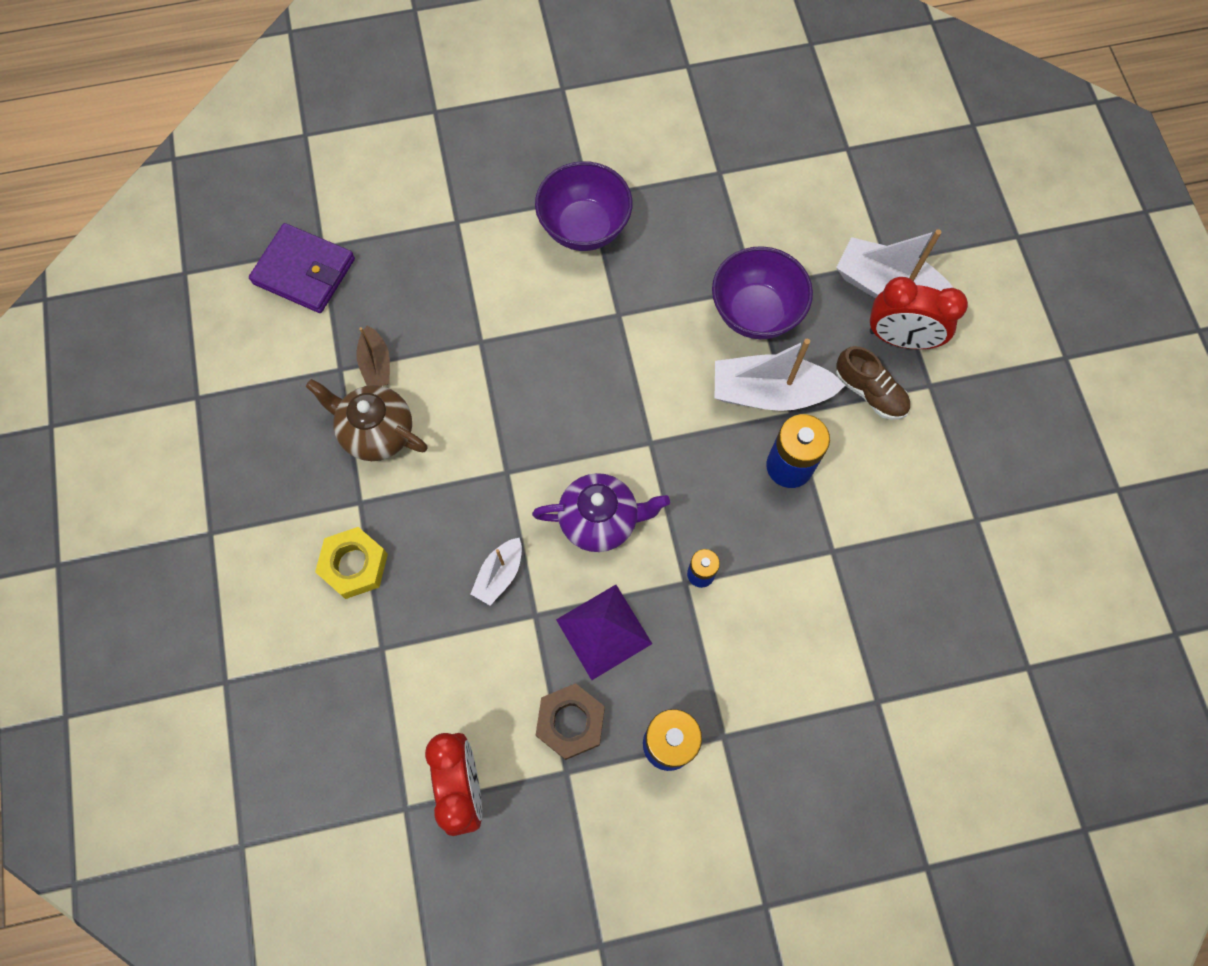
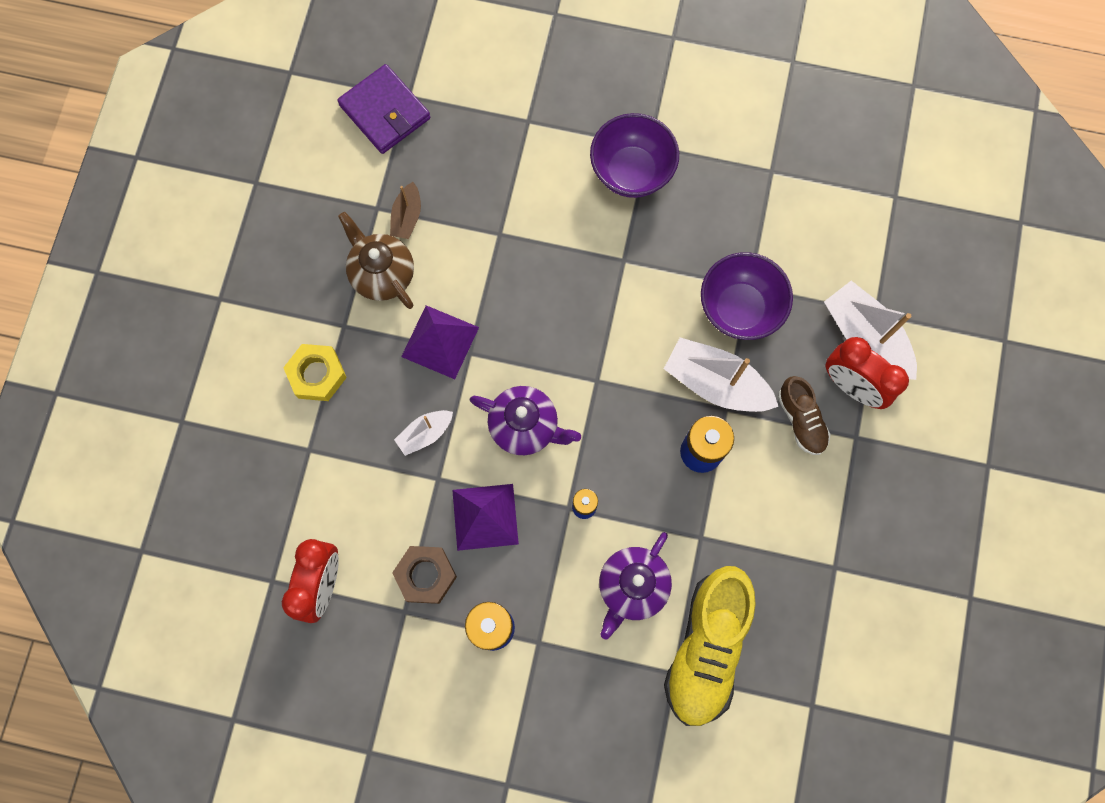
camera: 25 degrees right, 5 degrees up
(470, 474) = (440, 341): none -> purple pyramid
(790, 632) = (632, 586): none -> purple teapot
(895, 659) = (706, 648): none -> yellow shoe

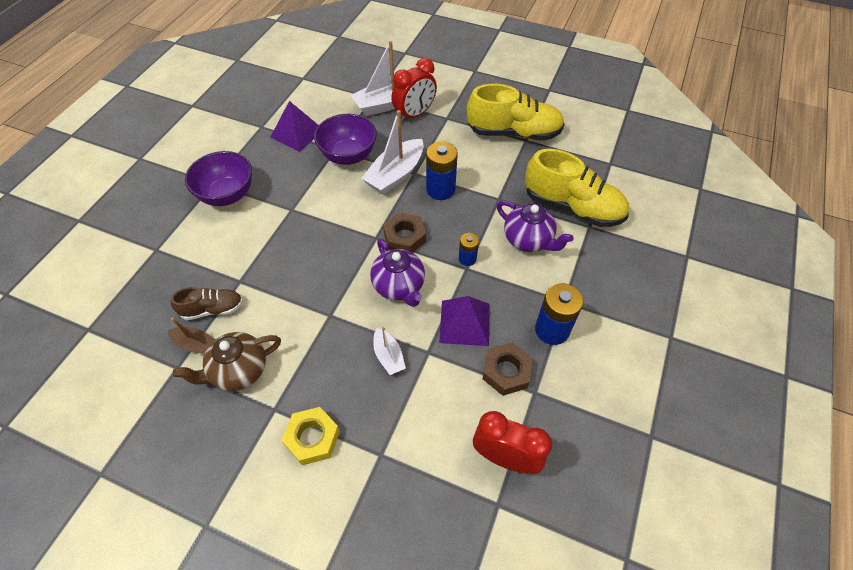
camera: 80 degrees left, 20 degrees down
(385, 112) = (91, 349): purple wallet -> none
(440, 341) = (313, 334): purple pyramid -> purple pyramid (297, 133)
(525, 426) = (399, 286): purple teapot -> purple teapot turned 120 degrees clockwise
(605, 418) = (405, 237): none -> brown nut
(801, 420) = (430, 139): brown shoe -> brown shoe (212, 309)
(847, 546) = (513, 133): none -> yellow shoe

